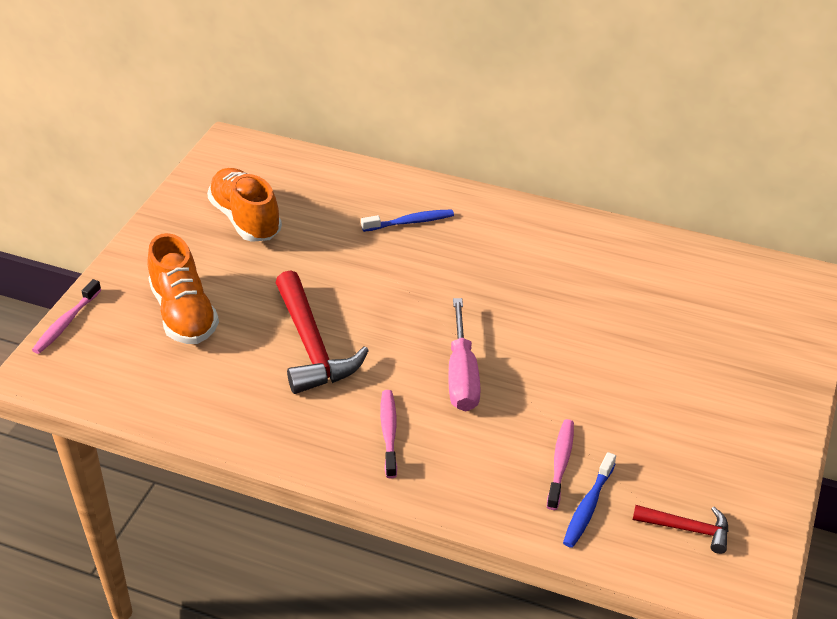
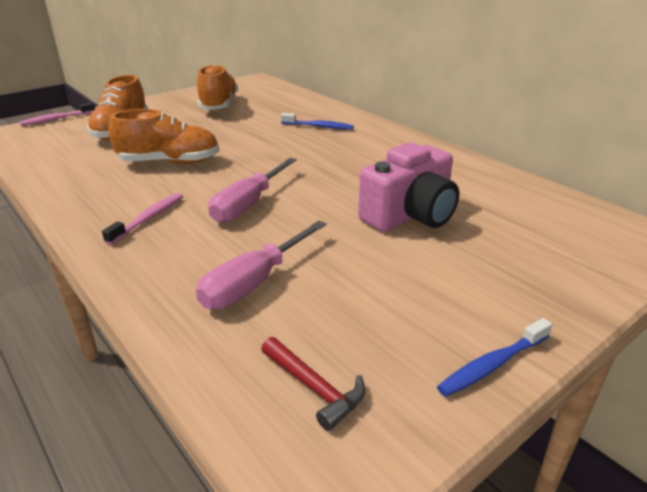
camera: 30 degrees right, 10 degrees down
(312, 346) = (170, 162): red hammer -> orange shoe
(560, 463) = (253, 283): pink toothbrush -> pink screwdriver
(588, 507) = (236, 325): blue toothbrush -> blue toothbrush (492, 365)
(616, 331) = (410, 215): none -> pink camera

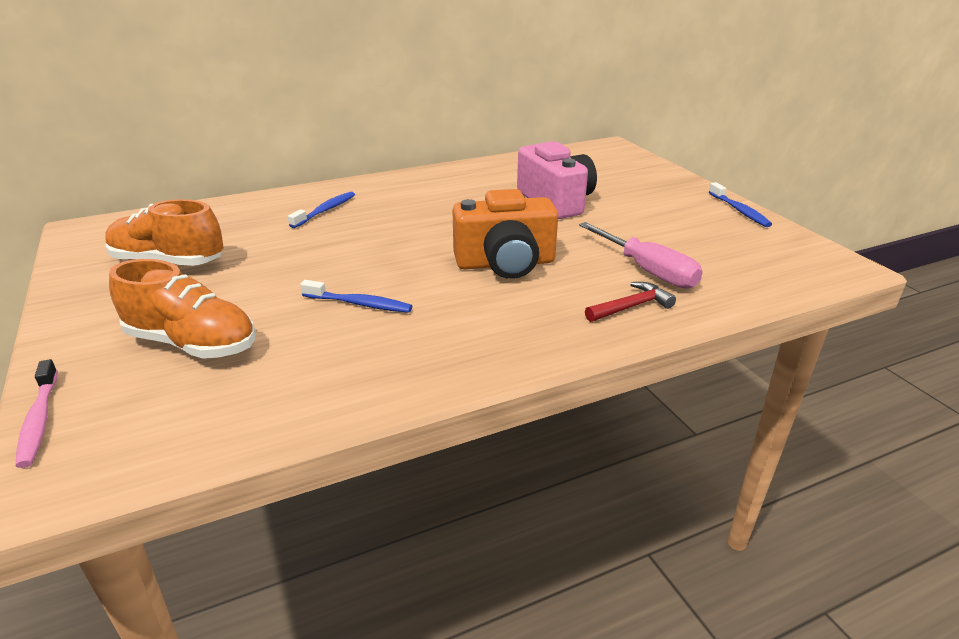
camera: 75 degrees left, 0 degrees up
(149, 218) = (512, 319): pink toothbrush -> none
(170, 162) = (360, 304): orange shoe -> blue toothbrush
(248, 205) = (505, 264): pink screwdriver -> orange camera
(315, 388) = (769, 261): red hammer -> red hammer (631, 306)

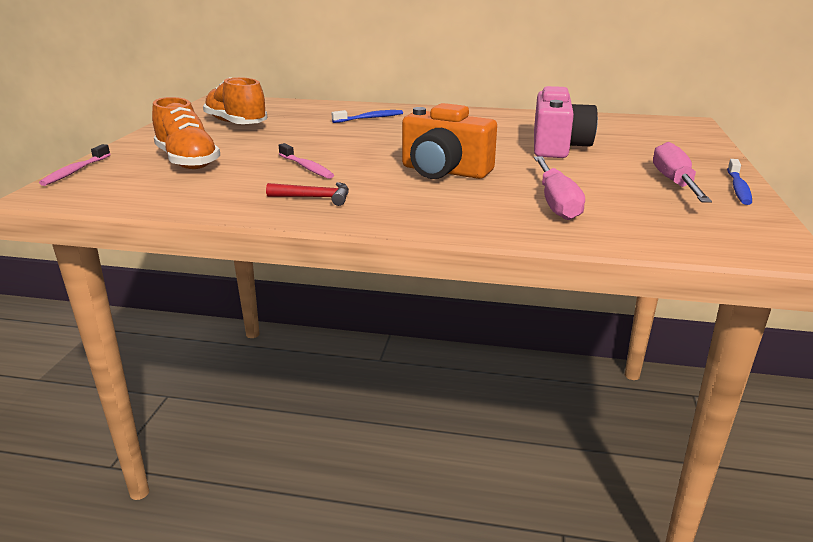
camera: 35 degrees right, 5 degrees down
(360, 304) = (306, 167): blue toothbrush -> pink toothbrush
(631, 306) = (498, 218): red hammer -> red hammer (315, 198)
(693, 218) = (674, 182): none -> pink screwdriver

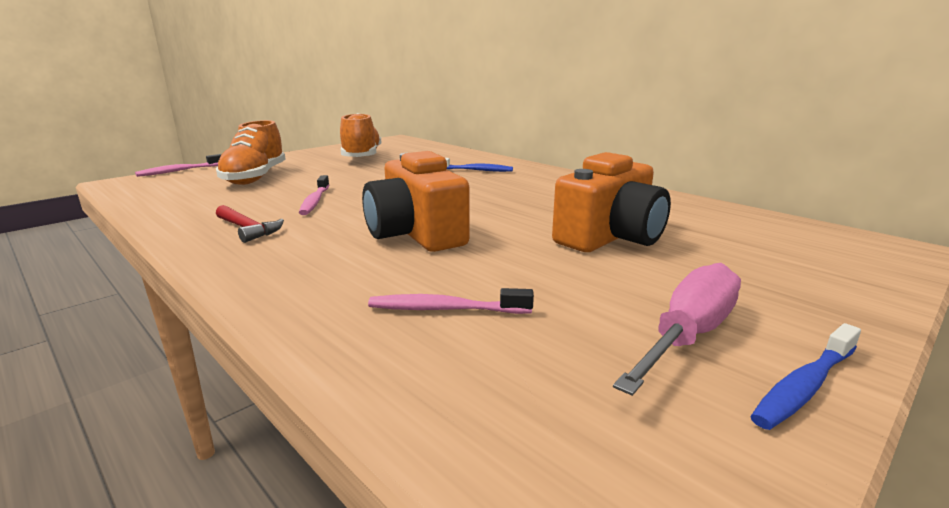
camera: 35 degrees right, 5 degrees down
(556, 203) = (445, 309): pink screwdriver -> pink toothbrush
(558, 147) = (610, 237): pink camera -> orange camera

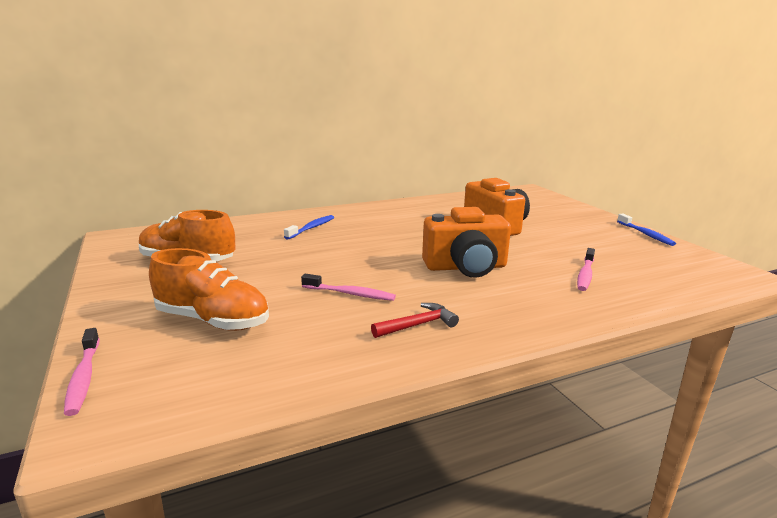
camera: 70 degrees left, 0 degrees up
(688, 334) = (610, 238): pink screwdriver -> none

